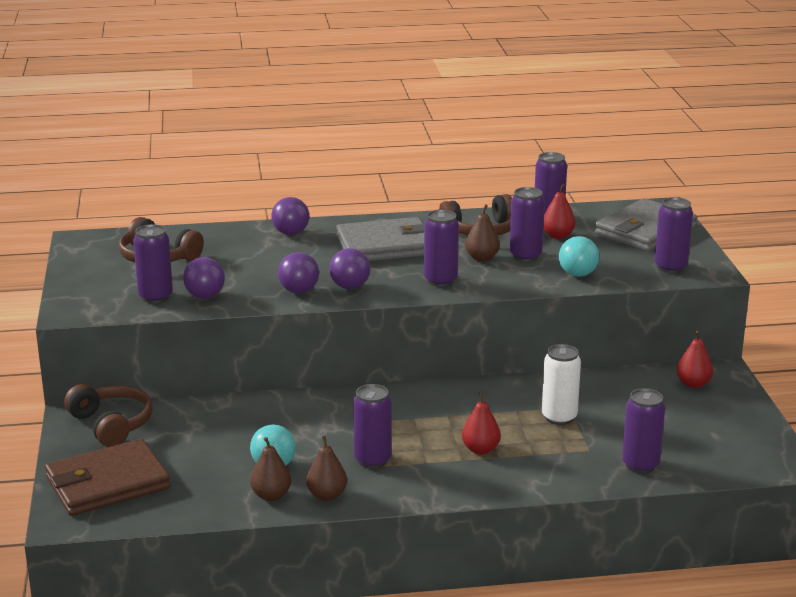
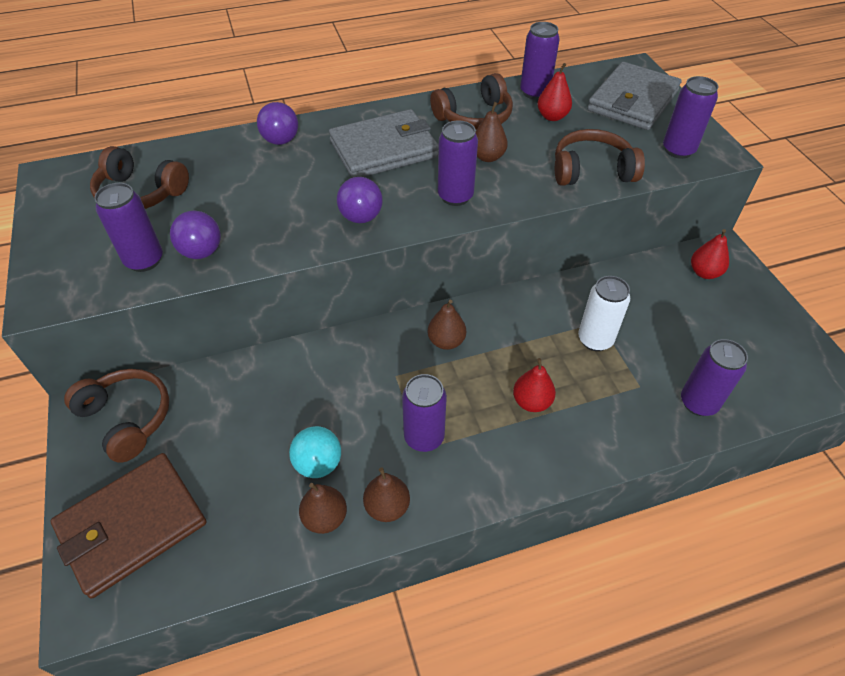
camera: 10 degrees left, 25 degrees up
(299, 291) = (306, 231): purple ball -> none
(414, 405) = (446, 341): none -> brown pear
(525, 256) = (530, 149): purple can -> none
(577, 274) = (592, 170): turquoise ball -> brown headphones

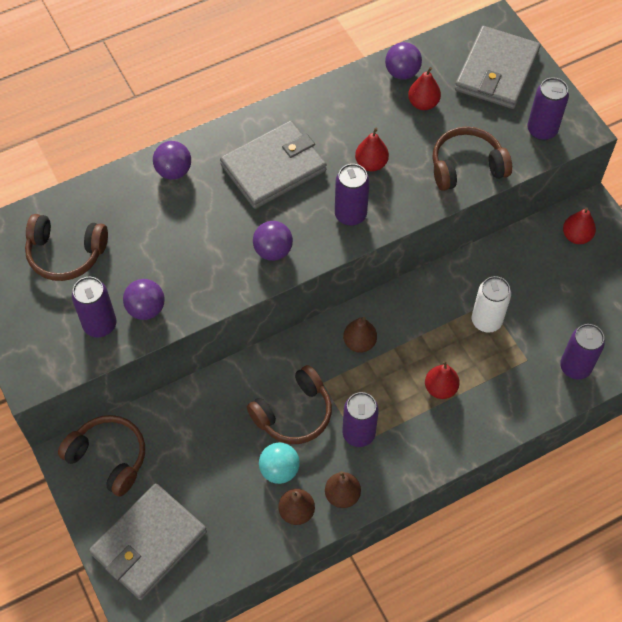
camera: 10 degrees left, 10 degrees up
(132, 525) = (149, 543): brown wallet -> grey wallet
(474, 117) = (350, 114): brown headphones -> brown headphones (293, 413)
(488, 157) = (371, 164): brown pear -> red pear
(534, 92) = (402, 72): purple can -> purple ball

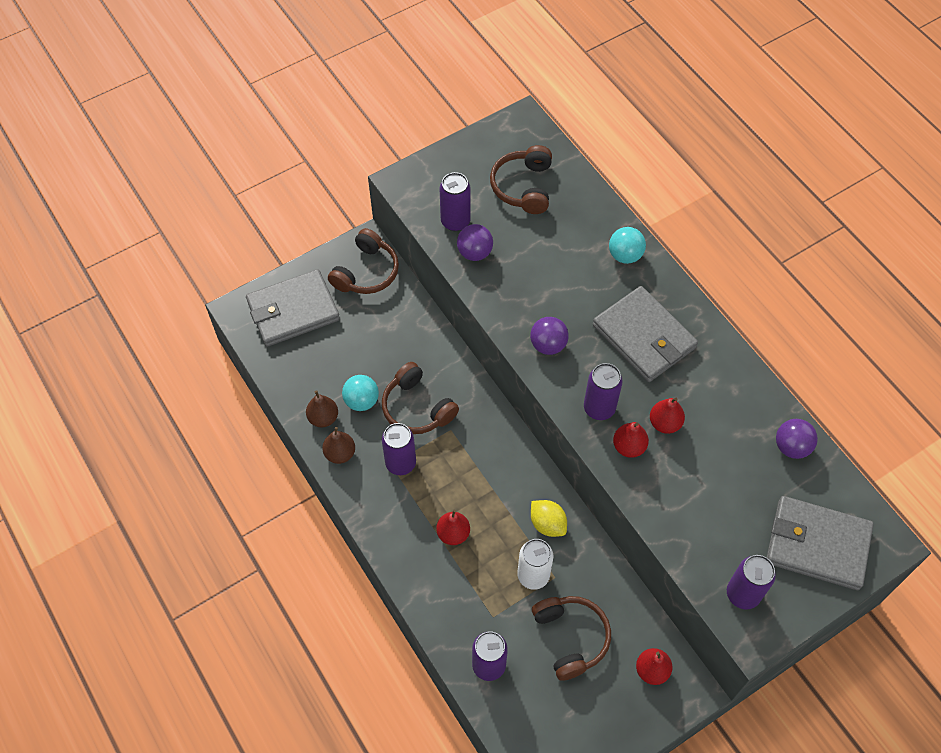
camera: 85 degrees right, 0 degrees up
(149, 543) = (293, 310): grey wallet -> grey wallet turned 60 degrees counterclockwise
(174, 171) = (625, 255): purple ball -> turquoise ball
(359, 343) = (495, 458): brown pear -> none
(423, 103) = (754, 469): red pear -> red pear (629, 447)
(433, 303) = (547, 524): none -> yellow lemon
(466, 167) = (678, 515): brown headphones -> brown headphones (570, 638)

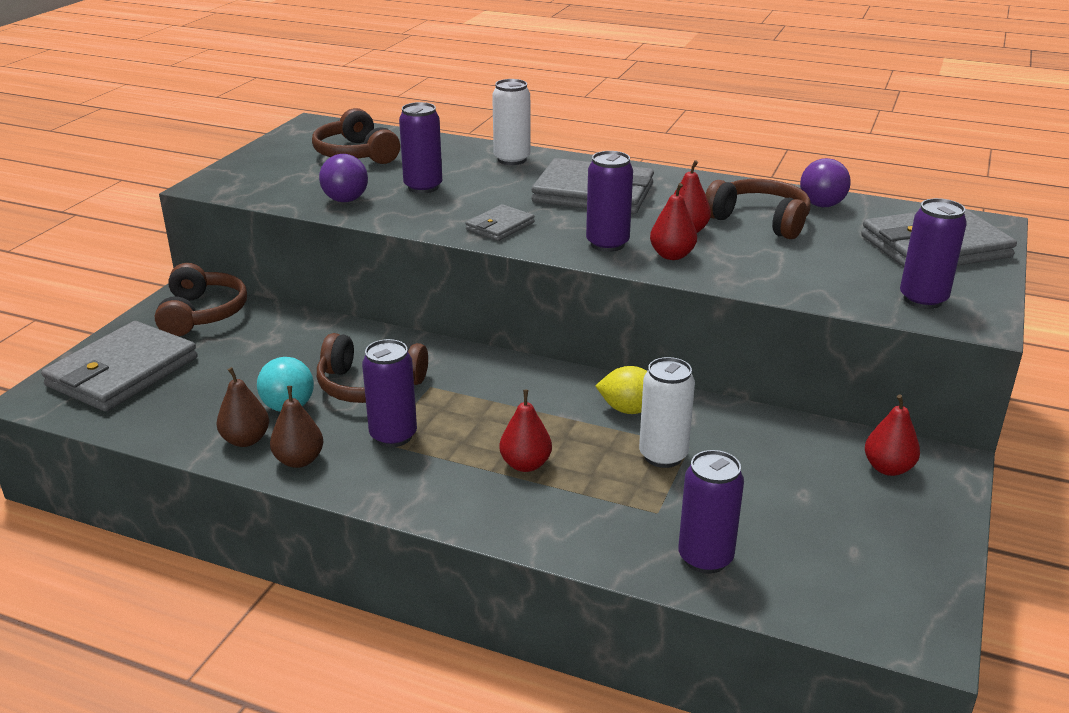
camera: 35 degrees left, 30 degrees down
(455, 221) = (300, 190): purple can -> purple can (423, 187)
(548, 345) = (500, 226): purple ball -> grey wallet
(570, 638) = (769, 485): brown headphones -> brown headphones (759, 221)
(625, 255) = (512, 159): turquoise ball -> white can

